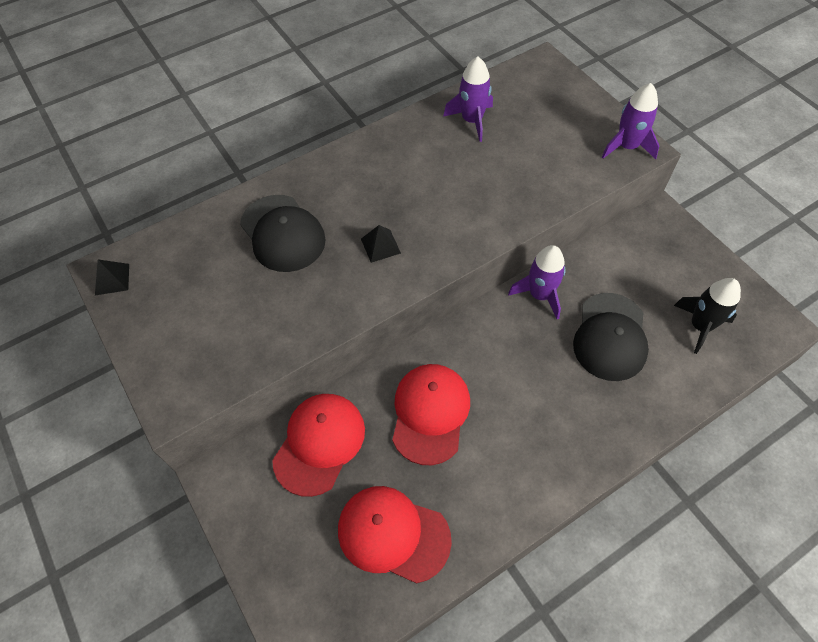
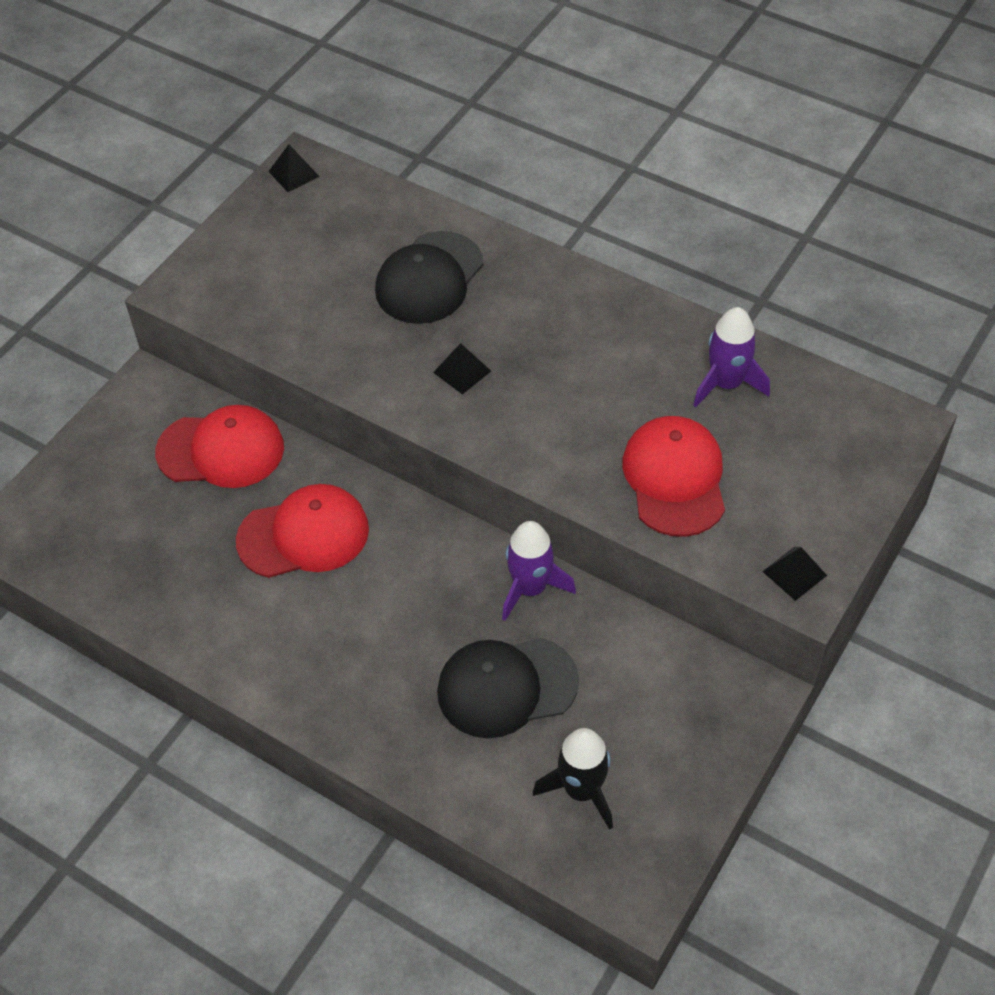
camera: 65 degrees right, 5 degrees down
(393, 534) = (148, 555): red cap -> red cap (675, 479)
(627, 147) = (794, 573): purple rocket -> black pyramid

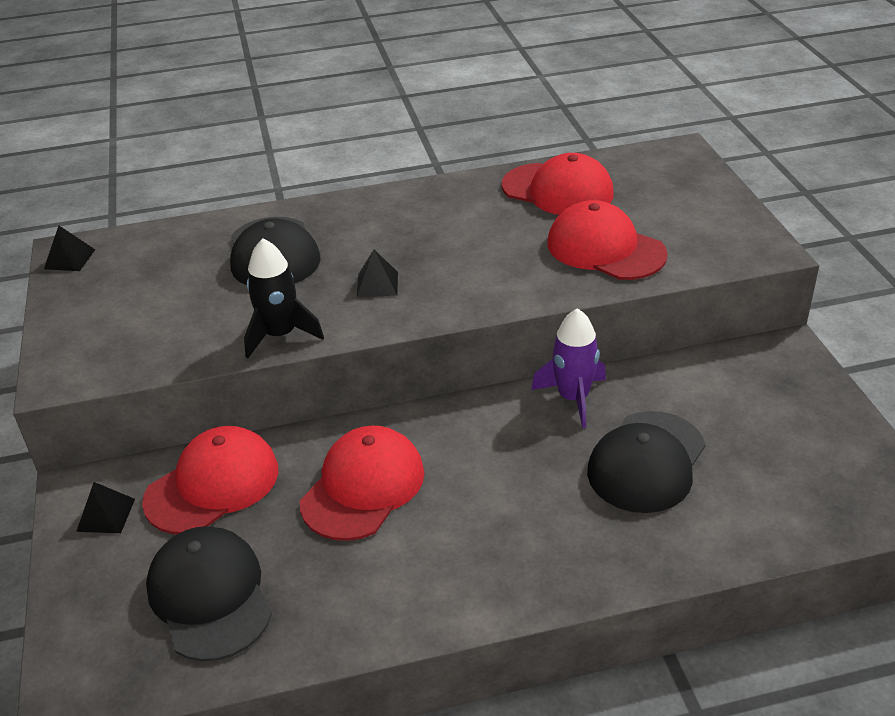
camera: 45 degrees left, 15 degrees down
(133, 535) = (210, 596): none -> black cap
(582, 790) = (784, 478): black rocket -> black rocket (280, 335)
(726, 384) = (557, 190): purple rocket -> red cap
(794, 573) = (746, 245): black pyramid -> black pyramid (106, 515)

